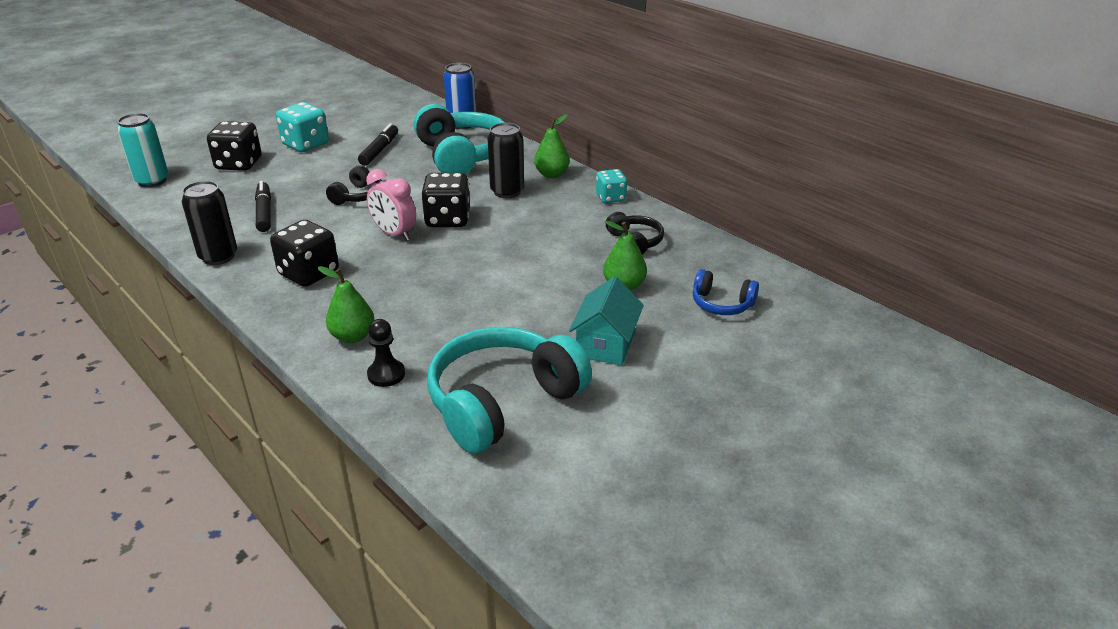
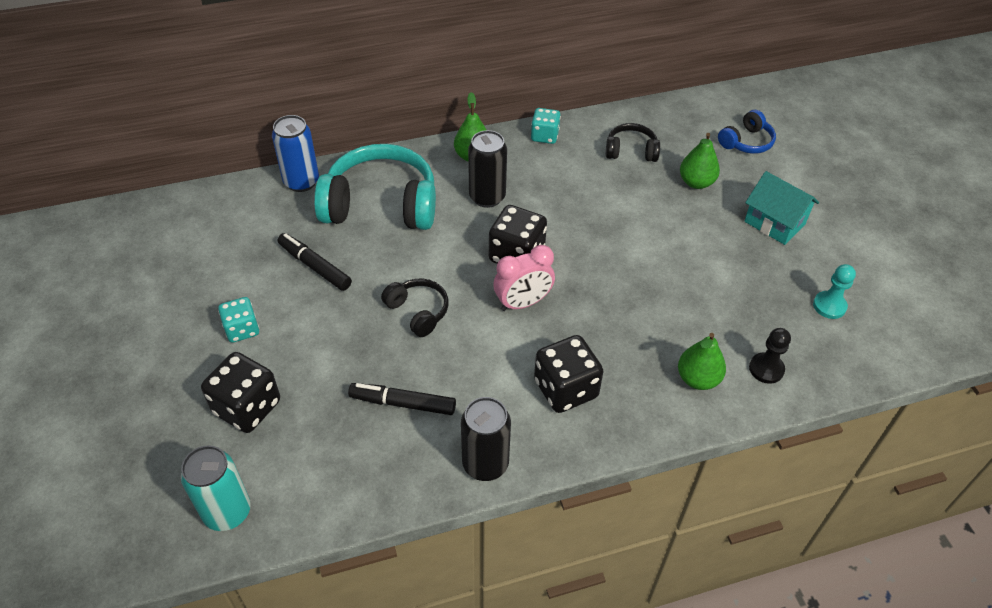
camera: 65 degrees left, 15 degrees up
(305, 144) = (242, 329): turquoise dice -> turquoise dice, size x0.63
(503, 402) = (829, 306): turquoise headphones -> turquoise pawn

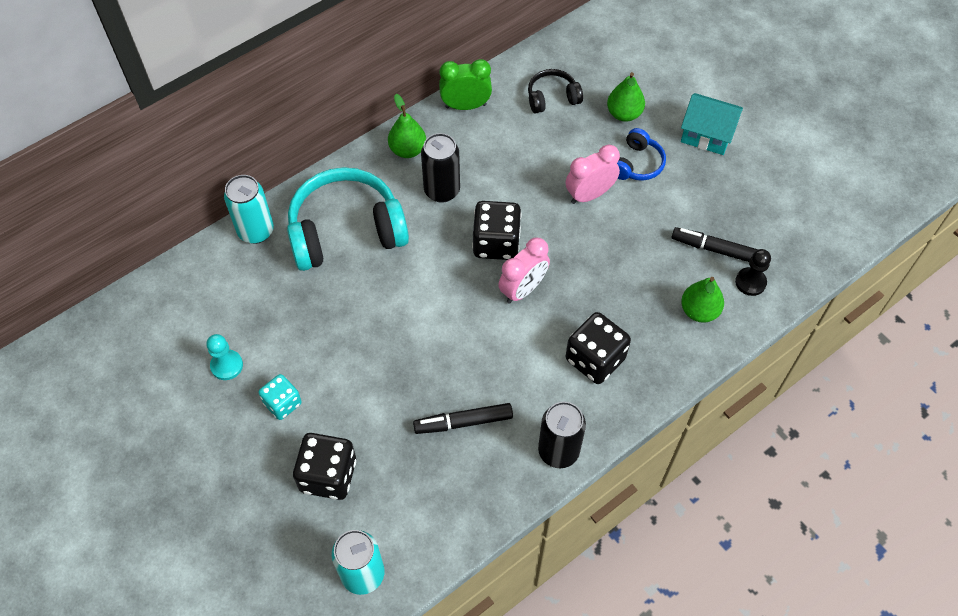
camera: 20 degrees left, 10 degrees up
(301, 182) = (256, 231): blue can -> turquoise can
(315, 266) = (316, 317): black marker -> black marker (715, 249)
(418, 312) = (434, 330): black headphones -> none
(544, 136) = (465, 106): turquoise dice -> green clock
(629, 241) = (589, 195): none -> pink clock
(746, 142) = (651, 55): blue headphones -> blue headphones (636, 164)
(829, 306) = (780, 204): turquoise pawn -> turquoise pawn (226, 365)

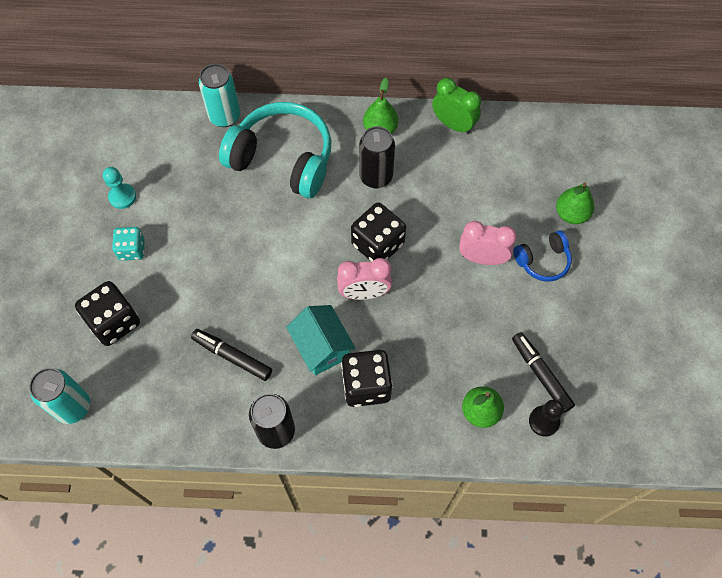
camera: 40 degrees right, 5 degrees up
(552, 98) = (526, 163): black headphones -> none
(707, 135) = (624, 278): turquoise house -> turquoise house (322, 347)

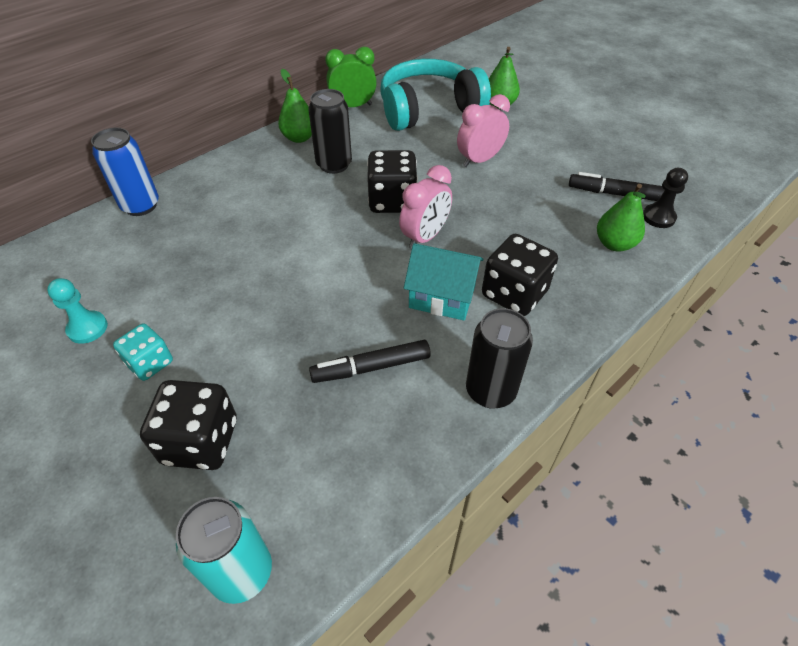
camera: 45 degrees left, 15 degrees down
(224, 116) = (141, 206): turquoise can -> blue can
(282, 159) = (236, 201): turquoise headphones -> turquoise headphones (428, 110)
(543, 261) = (519, 136): blue headphones -> none

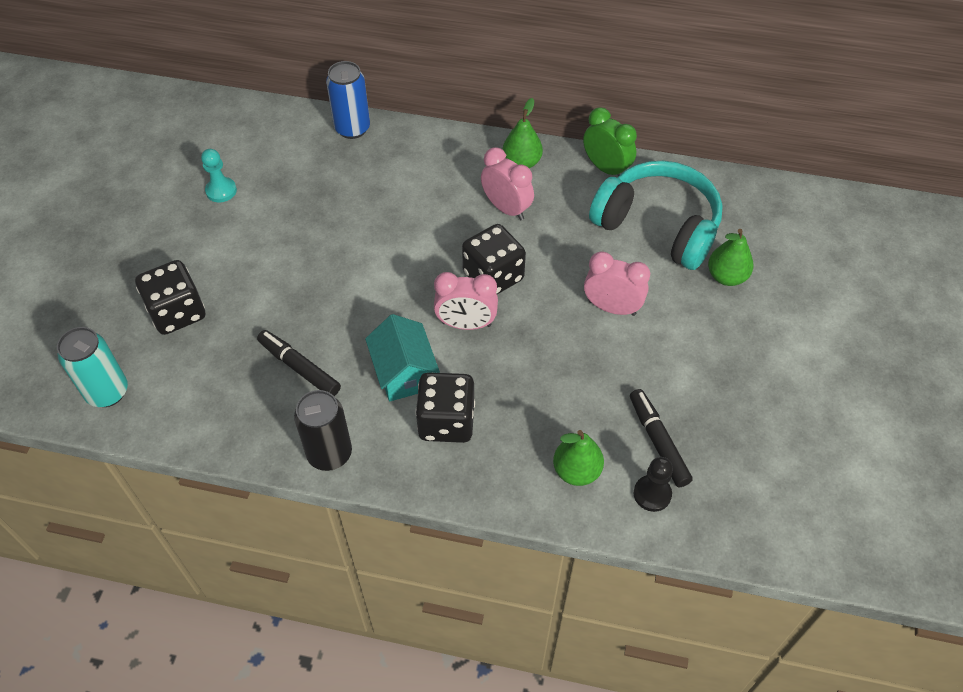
camera: 55 degrees right, 5 degrees up
(150, 363) = (217, 244): turquoise dice -> none
(334, 165) = (506, 208): black can -> pink clock

